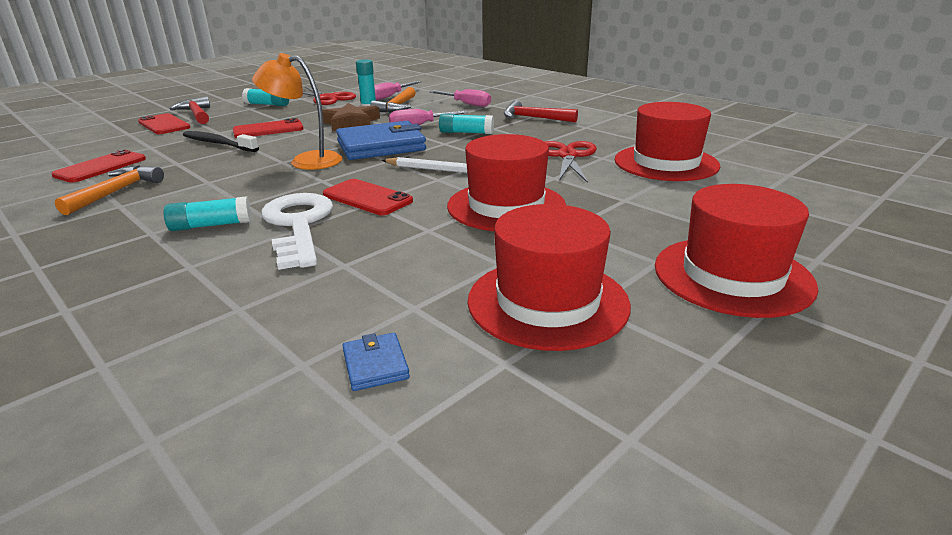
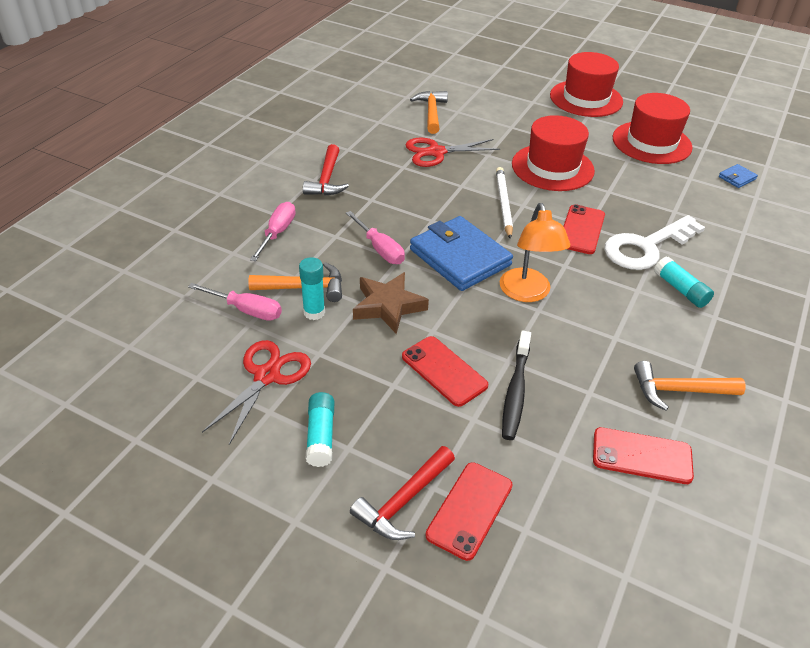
camera: 110 degrees left, 15 degrees up
(466, 133) = (394, 213): turquoise glue stick -> none
(666, 163) = (431, 112): red hat -> orange hammer

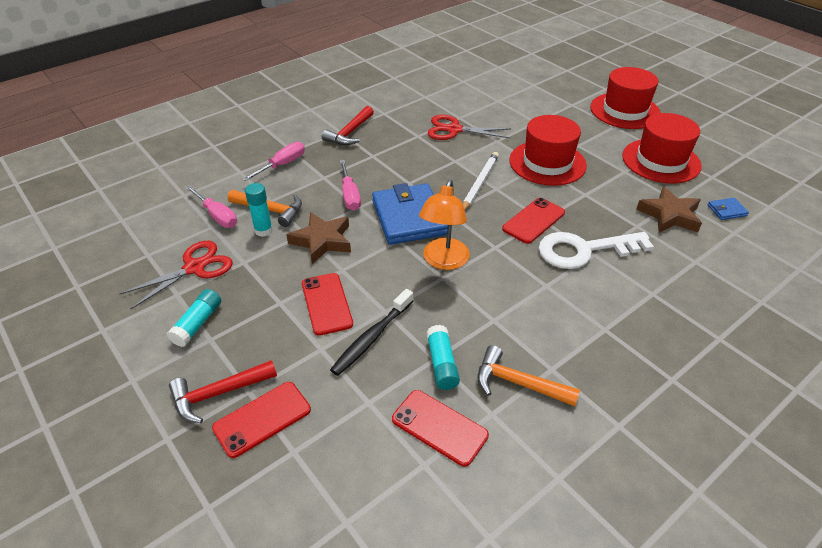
camera: 25 degrees right, 0 degrees up
(431, 112) = (474, 97): orange hammer -> none
(680, 289) = (589, 296): turquoise glue stick -> turquoise glue stick (441, 364)
(694, 194) = (669, 215): none -> brown star

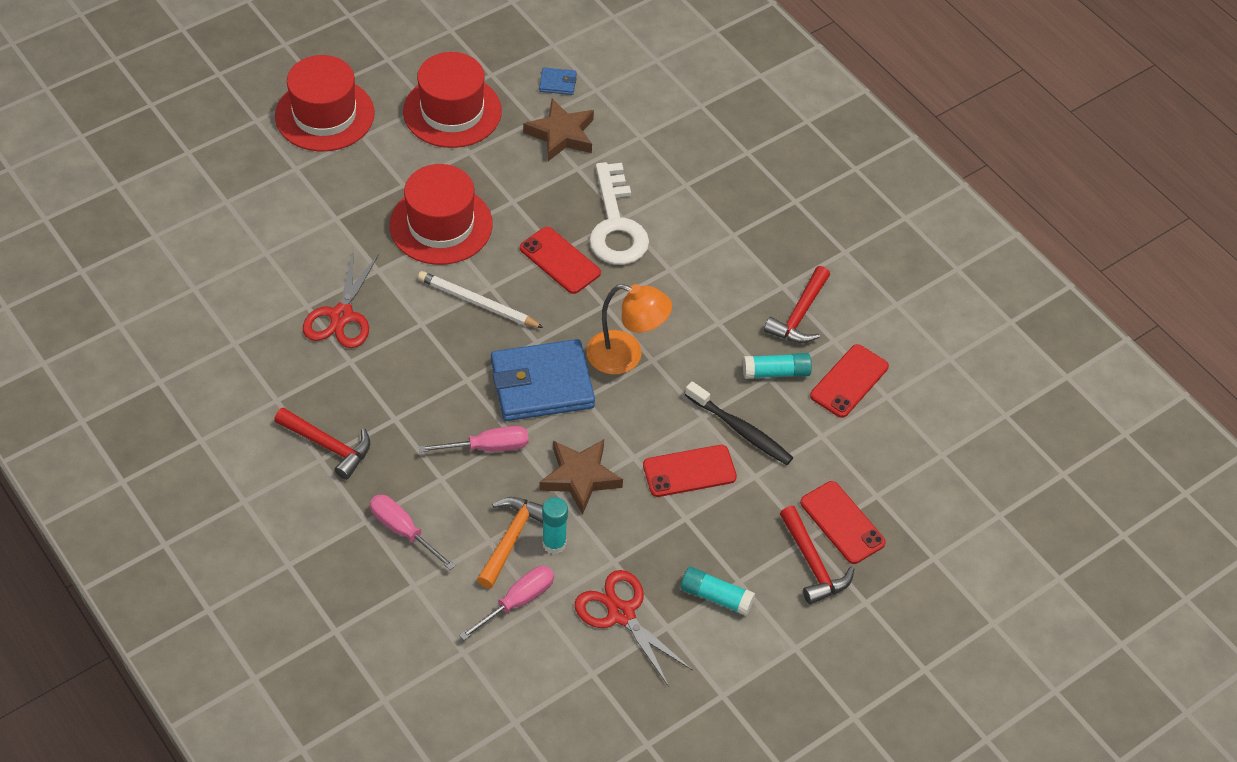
camera: 90 degrees left, 10 degrees up
(518, 383) = (799, 315): orange hammer -> red hammer
(726, 210) = (557, 83): blue wallet -> blue wallet turned 75 degrees counterclockwise

